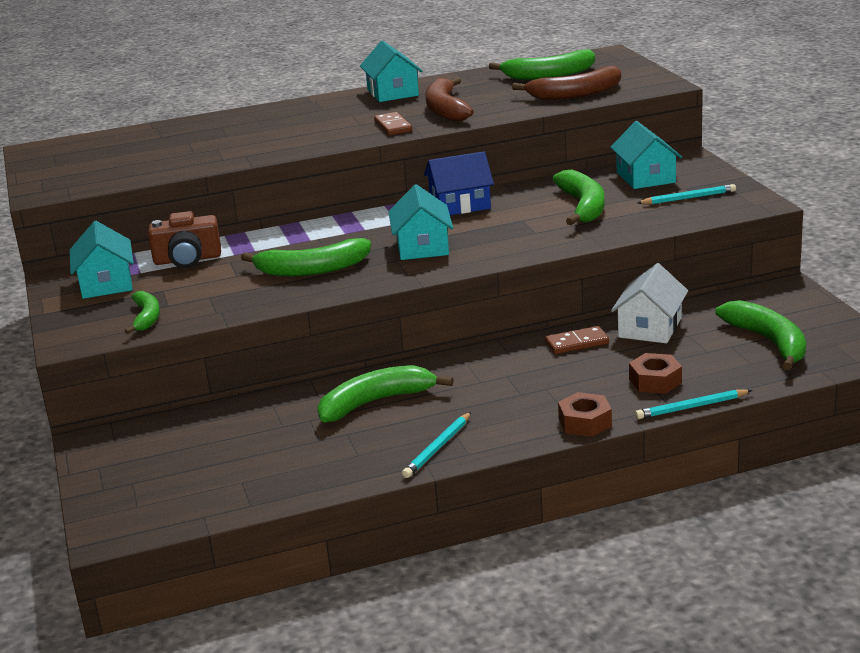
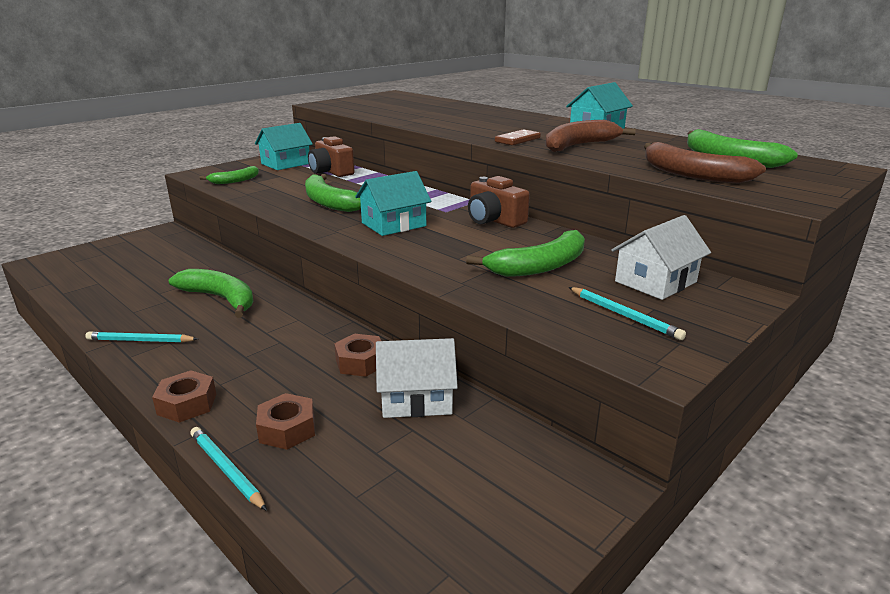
camera: 60 degrees right, 0 degrees up
(460, 205) = (494, 220): blue house -> brown camera
(576, 343) = (360, 362): brown domino -> brown nut
(645, 177) = (655, 282): turquoise house -> white house
(768, 342) = (423, 500): green banana -> none

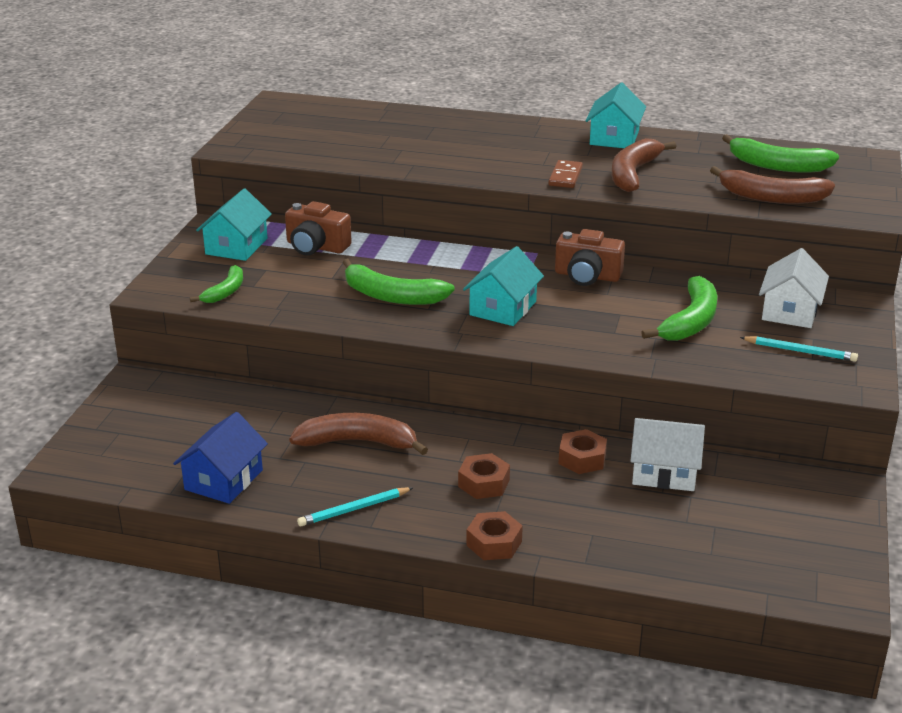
camera: 30 degrees left, 5 degrees up
(104, 295) = (223, 480): none -> blue house
(220, 298) = (357, 442): green banana -> brown banana
(226, 470) = (601, 573): turquoise pencil -> none
(287, 429) = (602, 530): brown nut -> brown nut (484, 483)
(416, 398) = (664, 472): white house -> white house turned 45 degrees clockwise

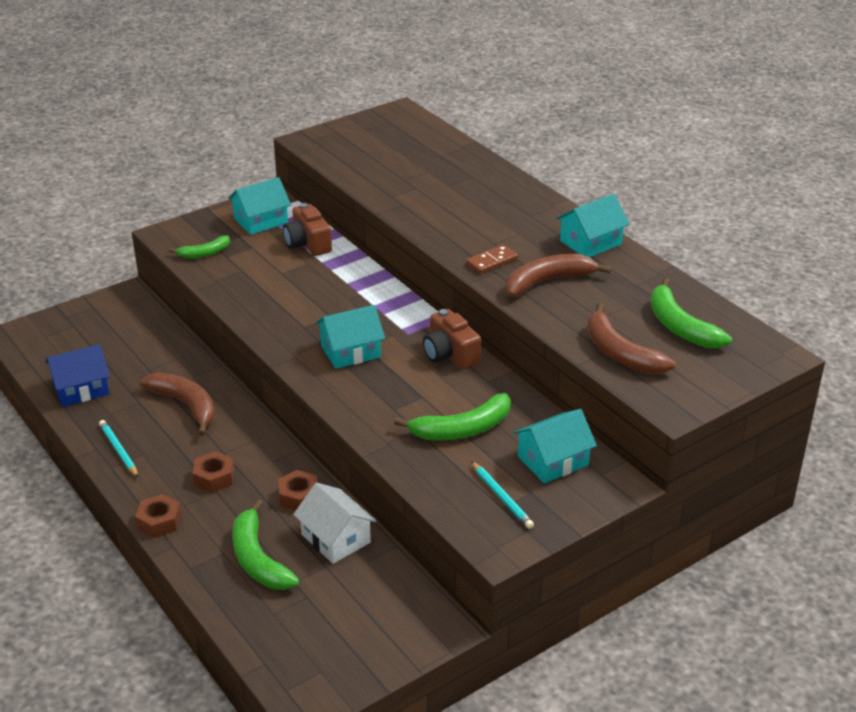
camera: 40 degrees right, 5 degrees up
(354, 509) = (118, 450): turquoise pencil -> turquoise pencil turned 45 degrees clockwise
(392, 296) = (296, 306): green banana -> green banana (258, 559)
(790, 311) = (553, 461): white house -> turquoise house

